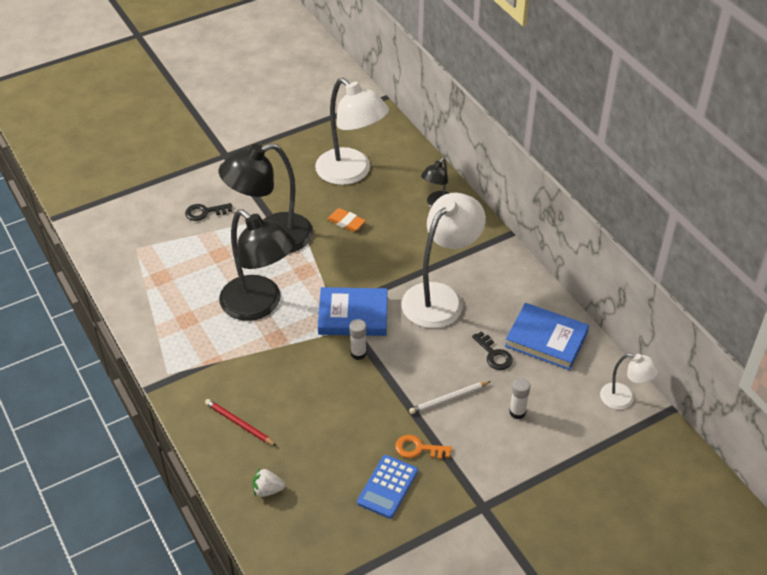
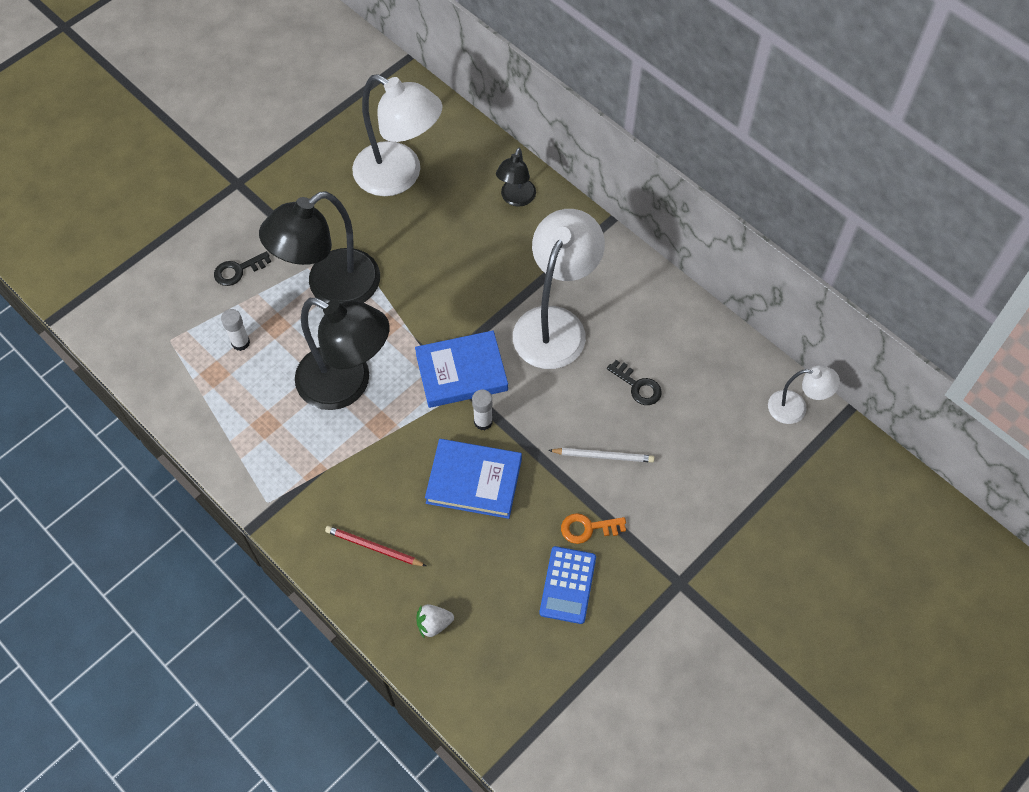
camera: 15 degrees left, 15 degrees up
(346, 222) = (414, 246): orange eraser -> none
(448, 399) = (603, 456): white pencil -> white pencil turned 135 degrees counterclockwise
(517, 412) = (684, 454): white glue stick -> white glue stick (240, 343)
(546, 339) = (690, 352): blue book -> blue book (474, 481)

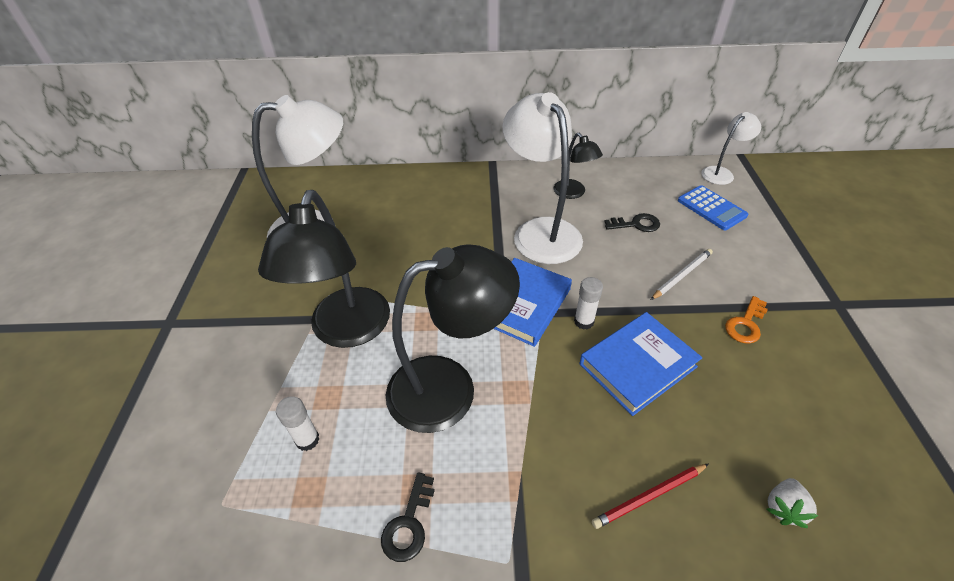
camera: 45 degrees left, 15 degrees down
(238, 270) = (239, 384): black key -> black key (409, 524)
(516, 199) = (419, 189): black lamp -> black lamp (573, 193)
(568, 585) = (798, 372): blue calculator -> blue calculator (711, 208)

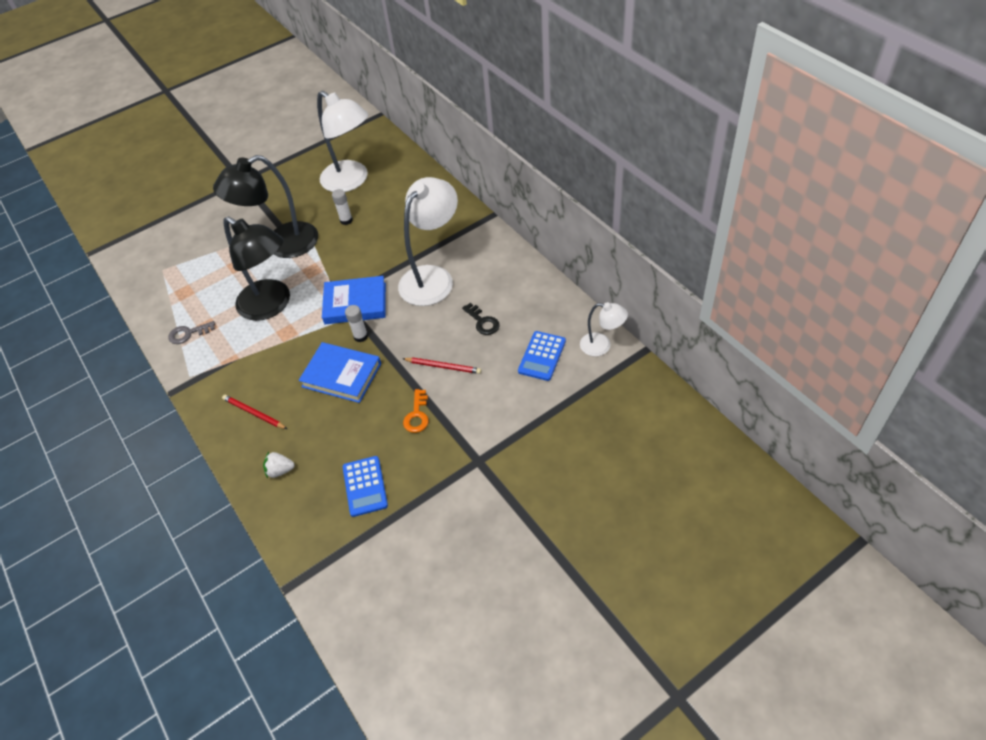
camera: 60 degrees right, 5 degrees up
(307, 440) = (208, 274): white glue stick -> white glue stick (346, 220)
(409, 524) = (188, 334): black key -> grey key
(573, 193) = (492, 273): black lamp -> none
(682, 275) = (443, 366): white pencil -> red pencil
(746, 324) = (417, 415): orange key -> orange key turned 90 degrees counterclockwise
(846, 418) = (365, 486): none -> blue calculator

